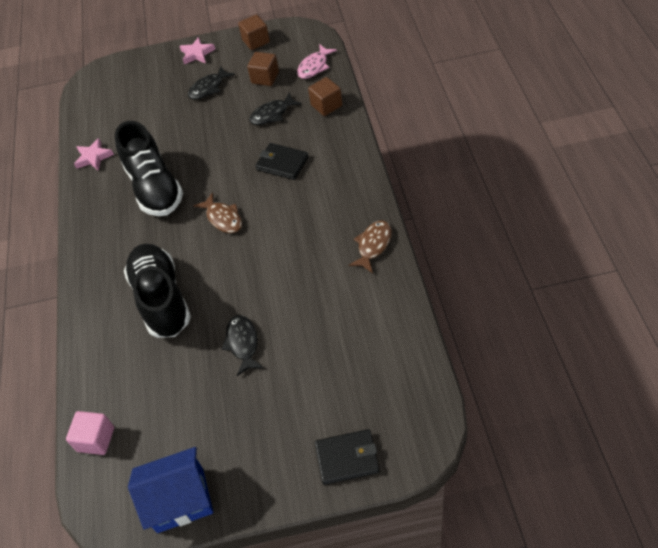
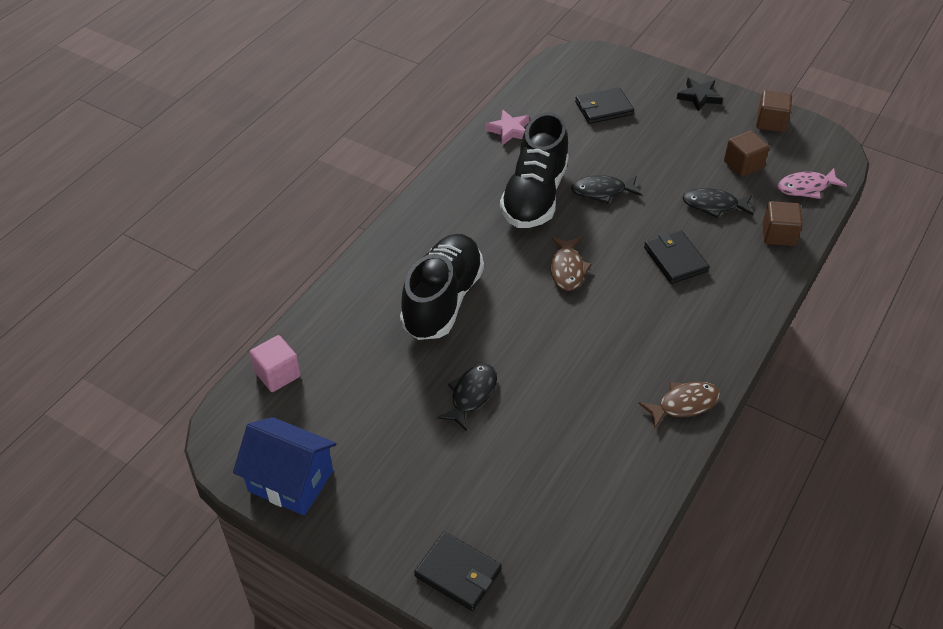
camera: 35 degrees right, 5 degrees down
(143, 101) = (603, 108): none -> black wallet
(197, 54) = (699, 97): pink star -> black star
(208, 88) = (677, 137): black fish -> black fish (602, 191)

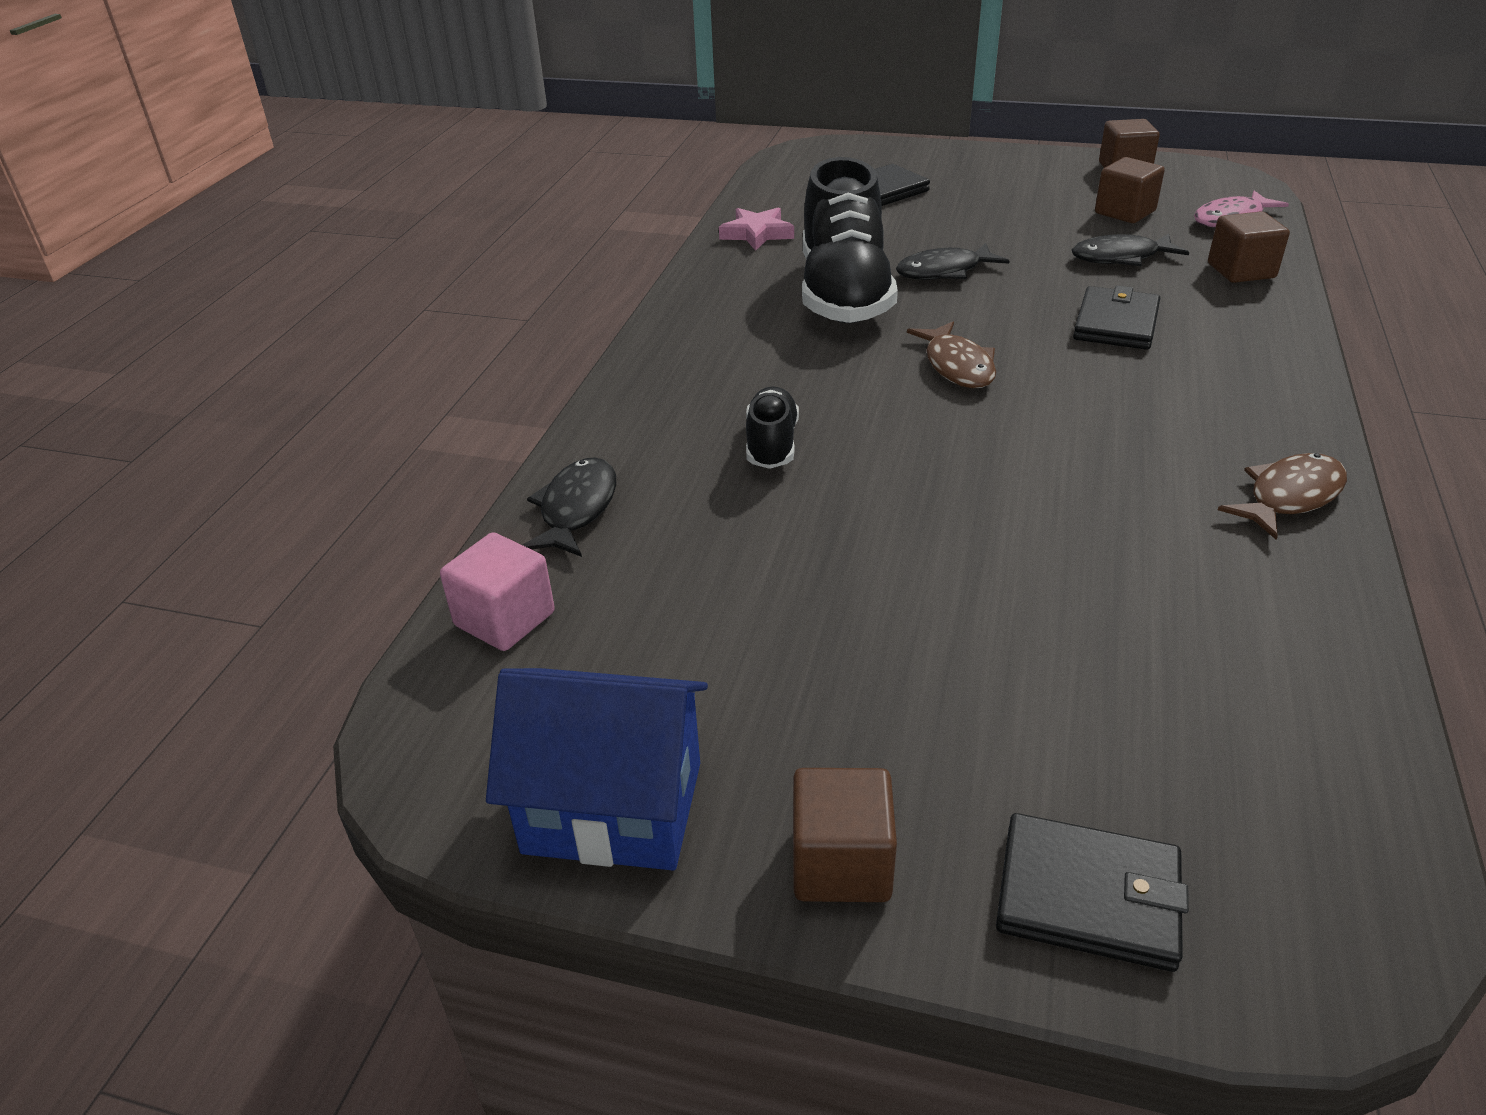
camera: 15 degrees left, 10 degrees down
(369, 531) = (841, 863): none -> brown cube
(442, 300) = (771, 444): black shoe -> black shoe, size x0.49
(471, 395) = (909, 567): black fish -> black fish (576, 509)
(675, 259) = (1116, 323): black wallet -> black wallet turned 60 degrees clockwise
(699, 97) = (1006, 161): black star -> none

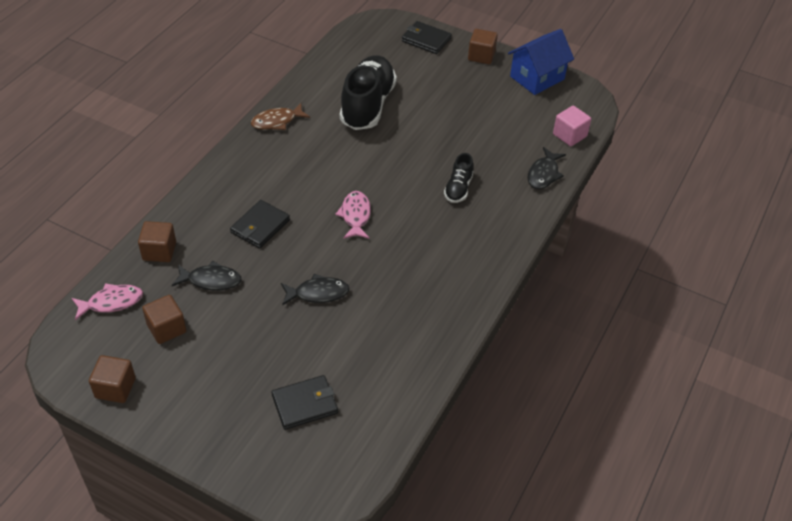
camera: 170 degrees left, 10 degrees up
(613, 807) = (537, 78): blue house -> blue house turned 60 degrees counterclockwise
(757, 234) = (413, 368): pink star -> none
(844, 294) = (384, 286): black shoe -> black shoe (367, 105)
(957, 366) = (355, 215): brown fish -> pink fish

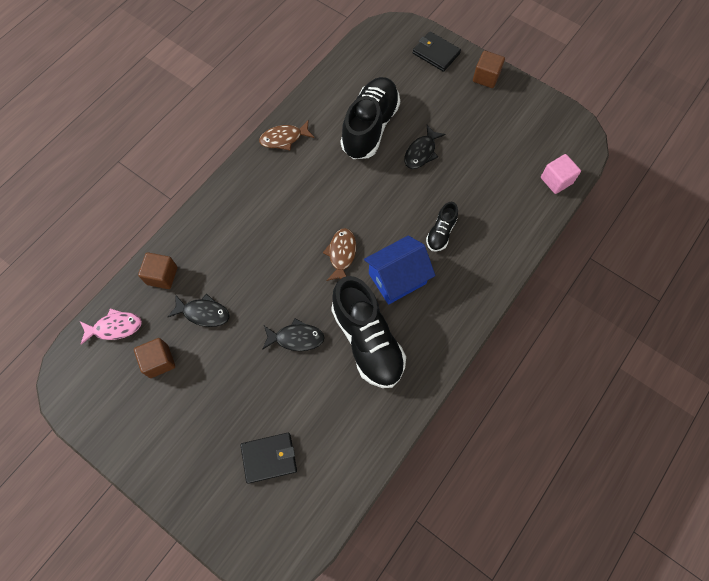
camera: 10 degrees right, 20 degrees up
(115, 388) = (108, 420): brown cube -> none
(260, 226) = (254, 257): black wallet -> none
(355, 215) = (341, 254): pink fish -> brown fish
(396, 288) = (367, 340): none -> black shoe
(537, 78) = (535, 108): blue house -> blue house (397, 278)
(544, 174) = (524, 224): black fish -> black fish (421, 152)

